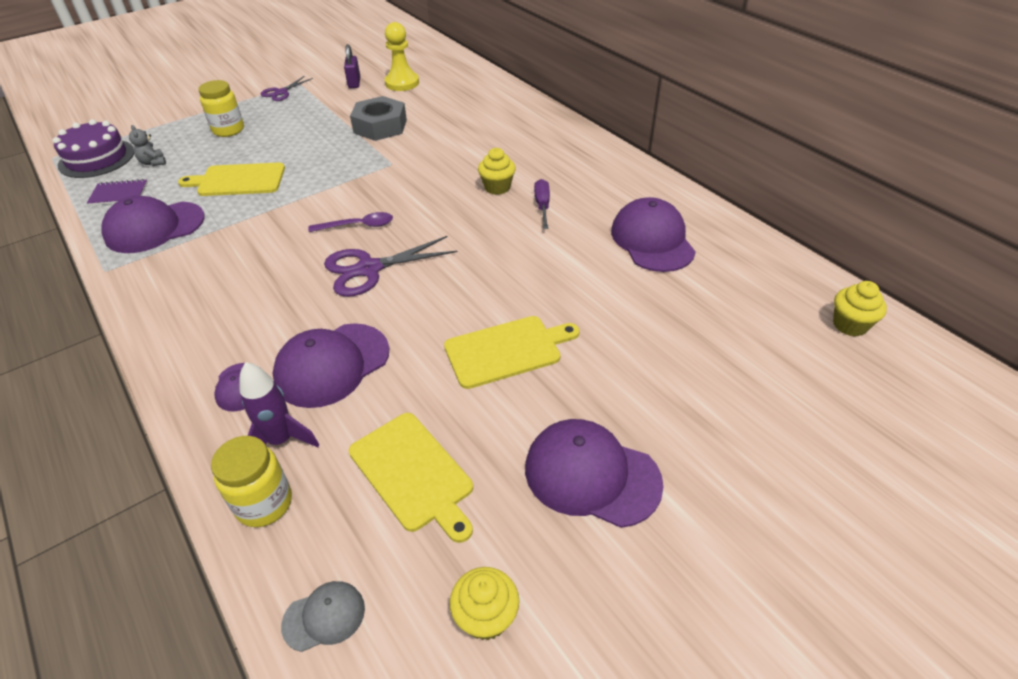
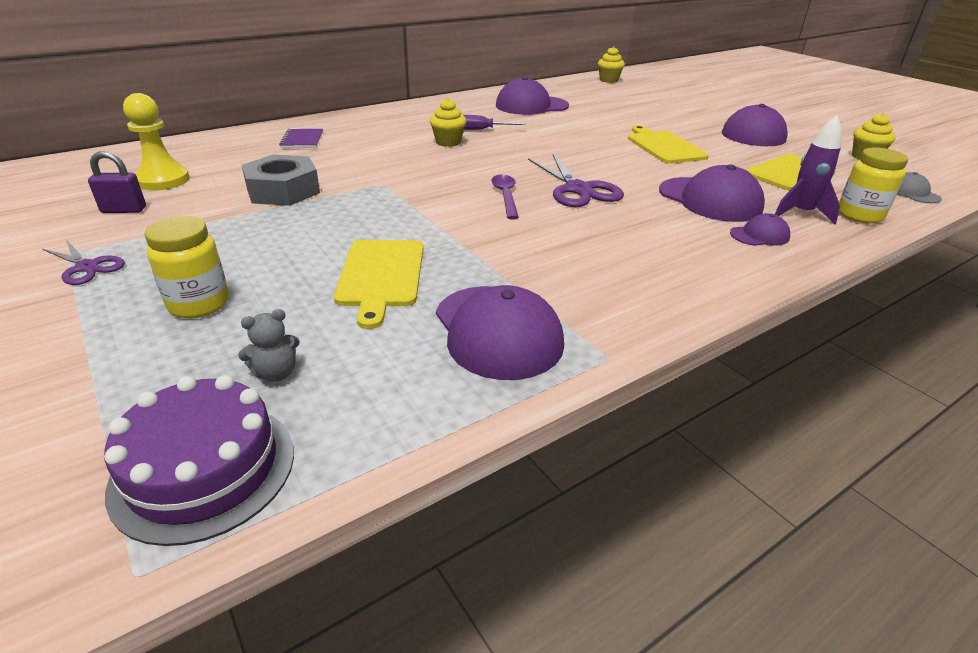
camera: 90 degrees left, 10 degrees down
(119, 194) = (383, 393): purple notebook -> purple notebook (302, 140)

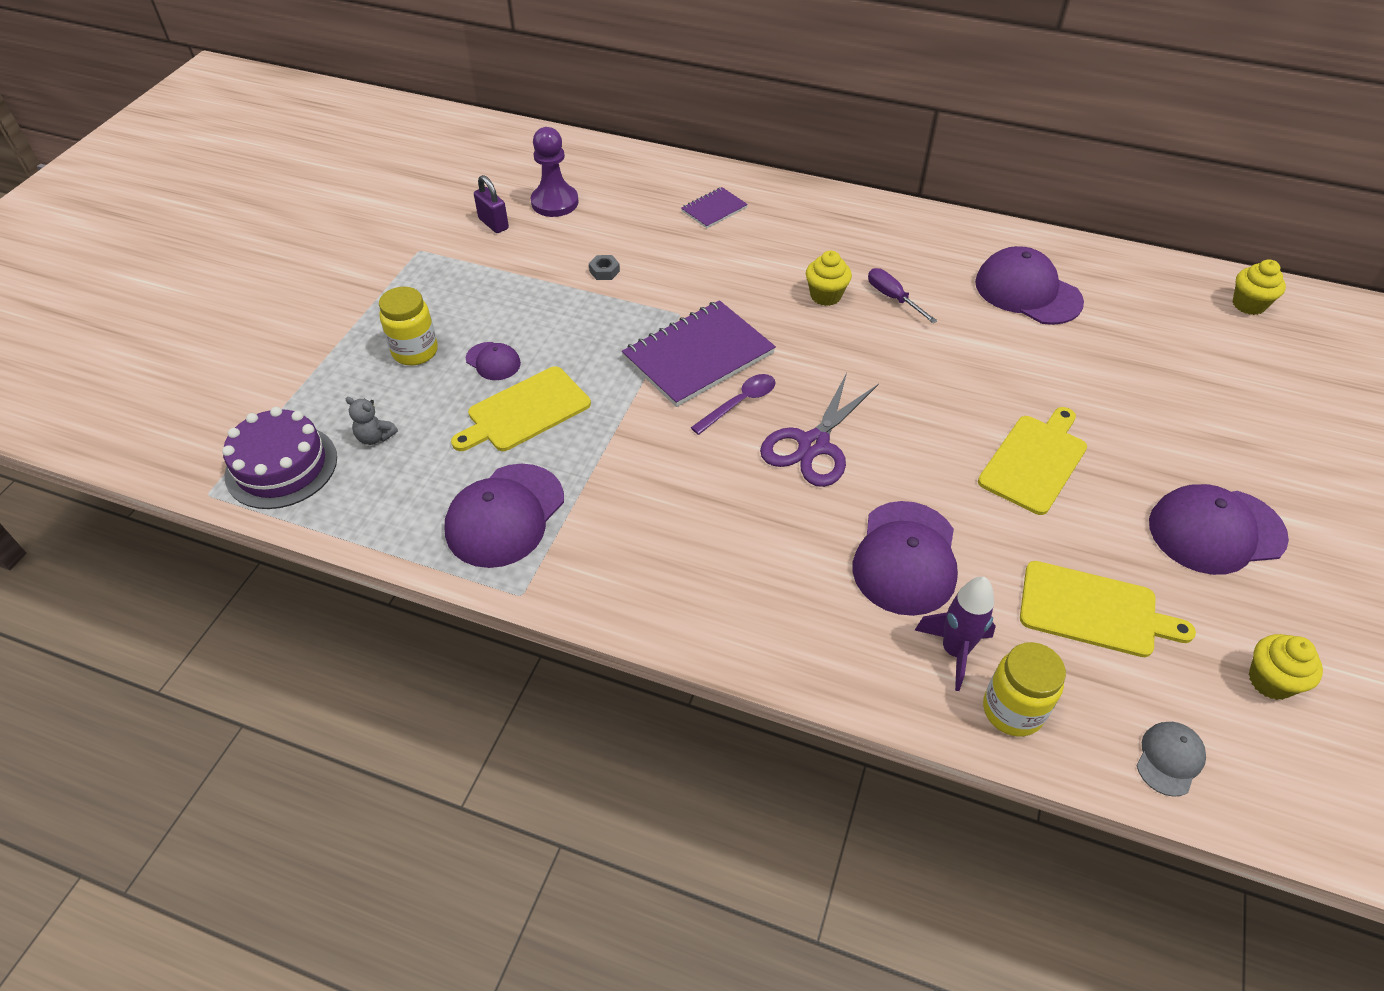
camera: 55 degrees right, 15 degrees up
(87, 267) = (412, 272): purple scissors -> none
(163, 180) = (555, 202): yellow pawn -> purple pawn
(283, 190) = (604, 271): grey nut -> grey nut, size x0.40
(436, 192) = (698, 356): none -> purple notebook
(759, 235) = (850, 628): purple cap -> purple cap (493, 361)

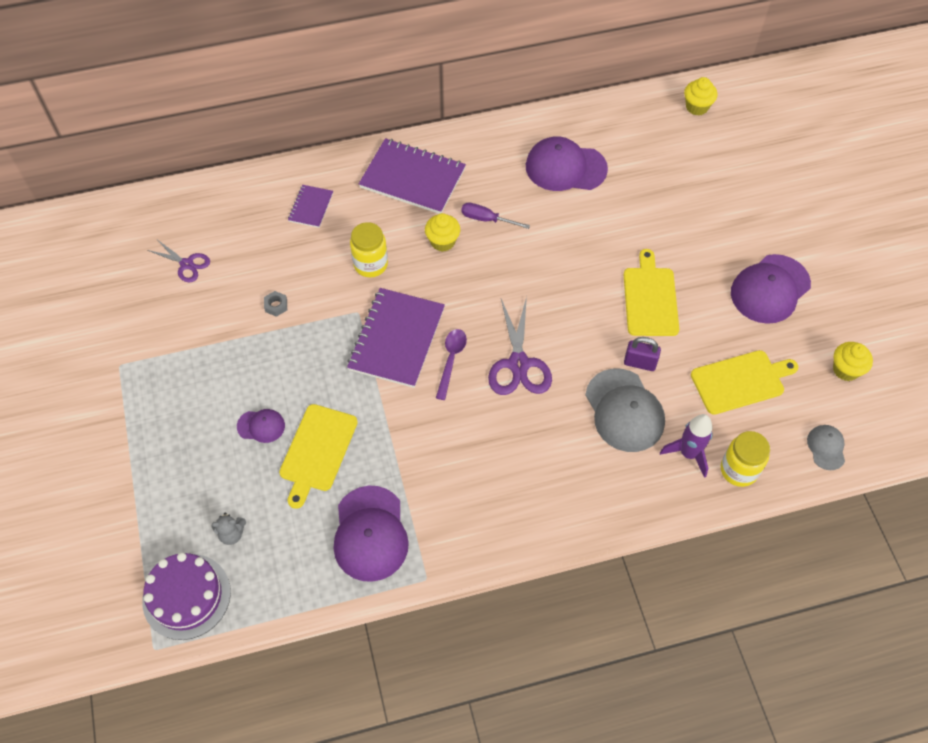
camera: 35 degrees left, 10 degrees up
(415, 351) = (197, 451): yellow jar -> yellow jar (370, 264)
(493, 224) = (156, 309): purple padlock -> purple padlock (639, 363)
(555, 202) = (186, 264): purple pawn -> purple scissors
(841, 230) = (412, 178): none -> purple notebook
(905, 558) = (624, 410): purple cap -> grey cap

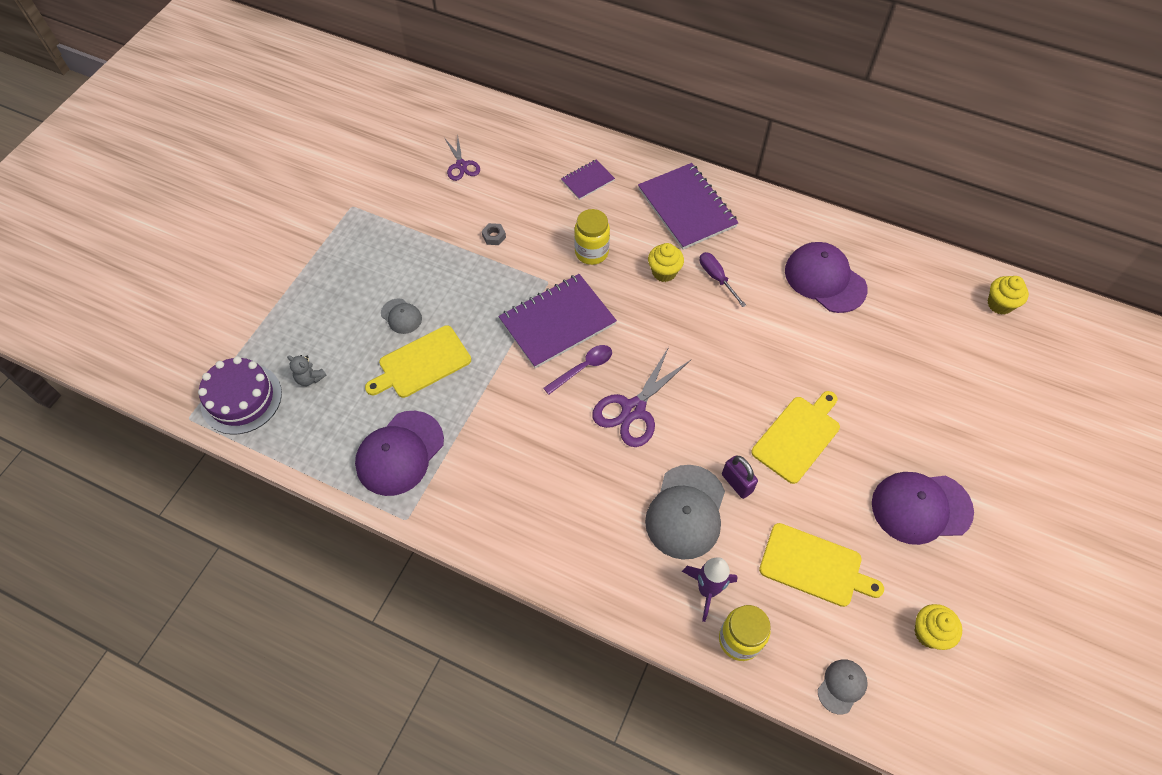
camera: 40 degrees right, 0 degrees up
(261, 426) = (401, 316): purple cap -> grey cap

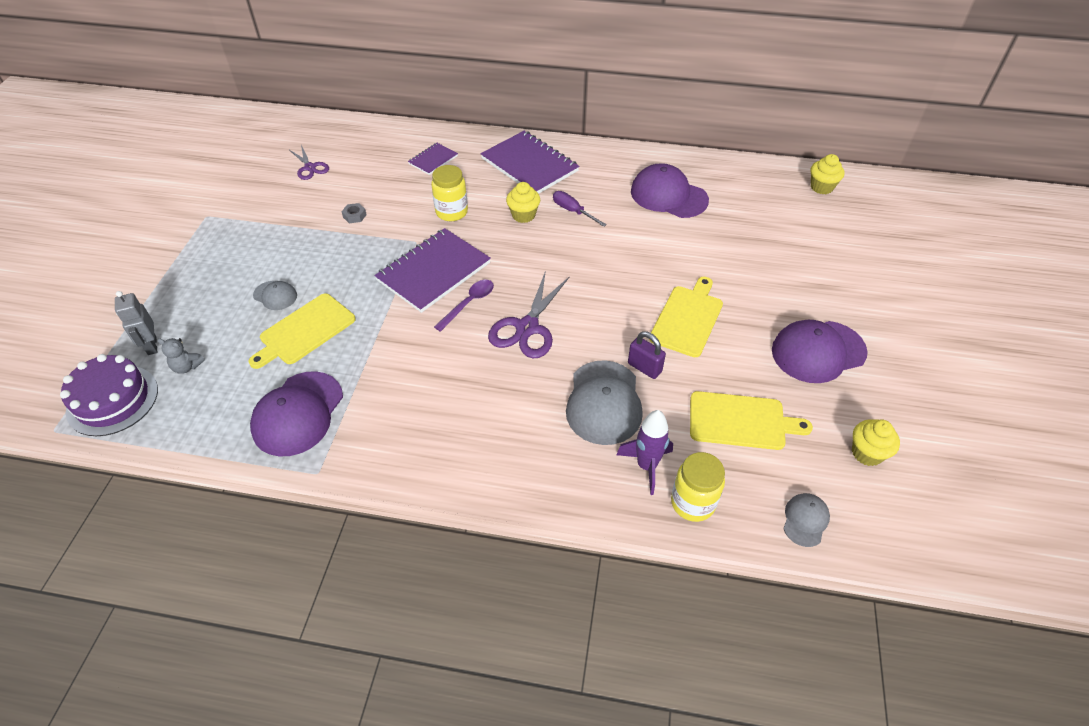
camera: 15 degrees left, 10 degrees down
(282, 347) = (151, 346): none -> grey robot

